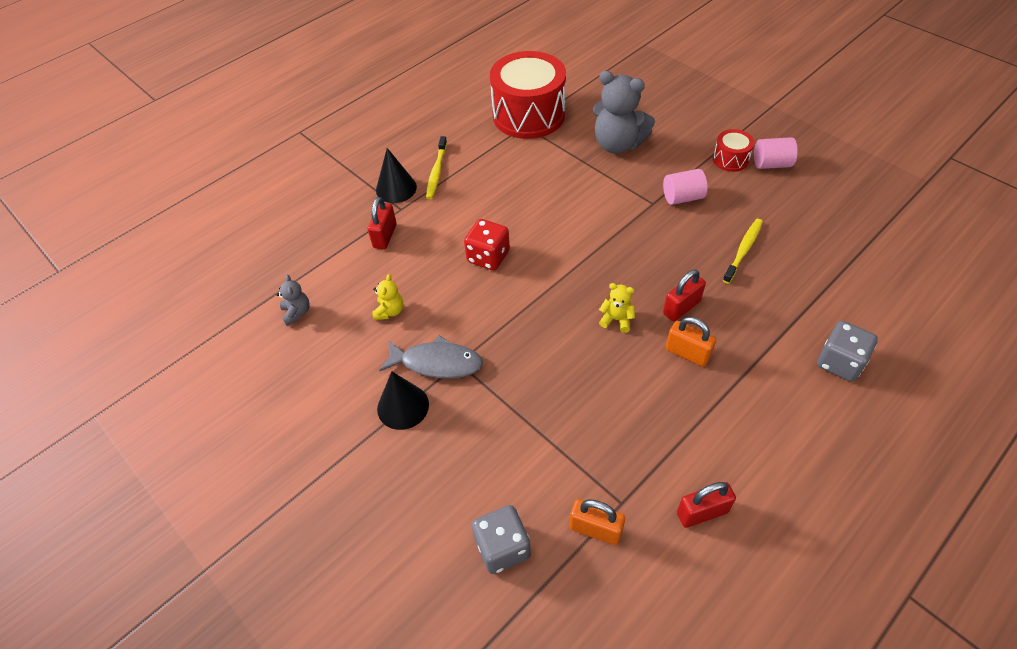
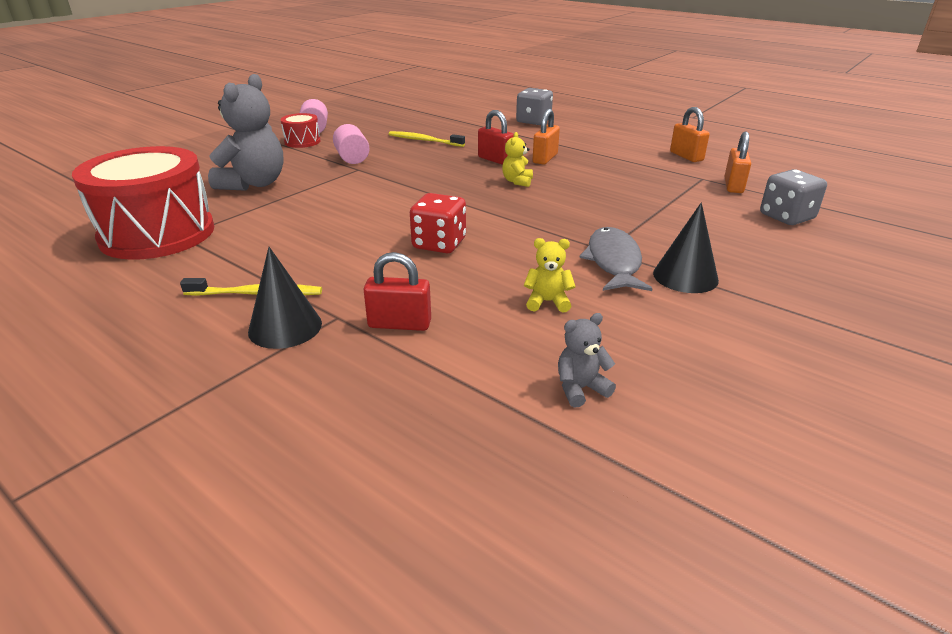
camera: 100 degrees left, 20 degrees down
(702, 512) = (686, 156): red padlock -> orange padlock

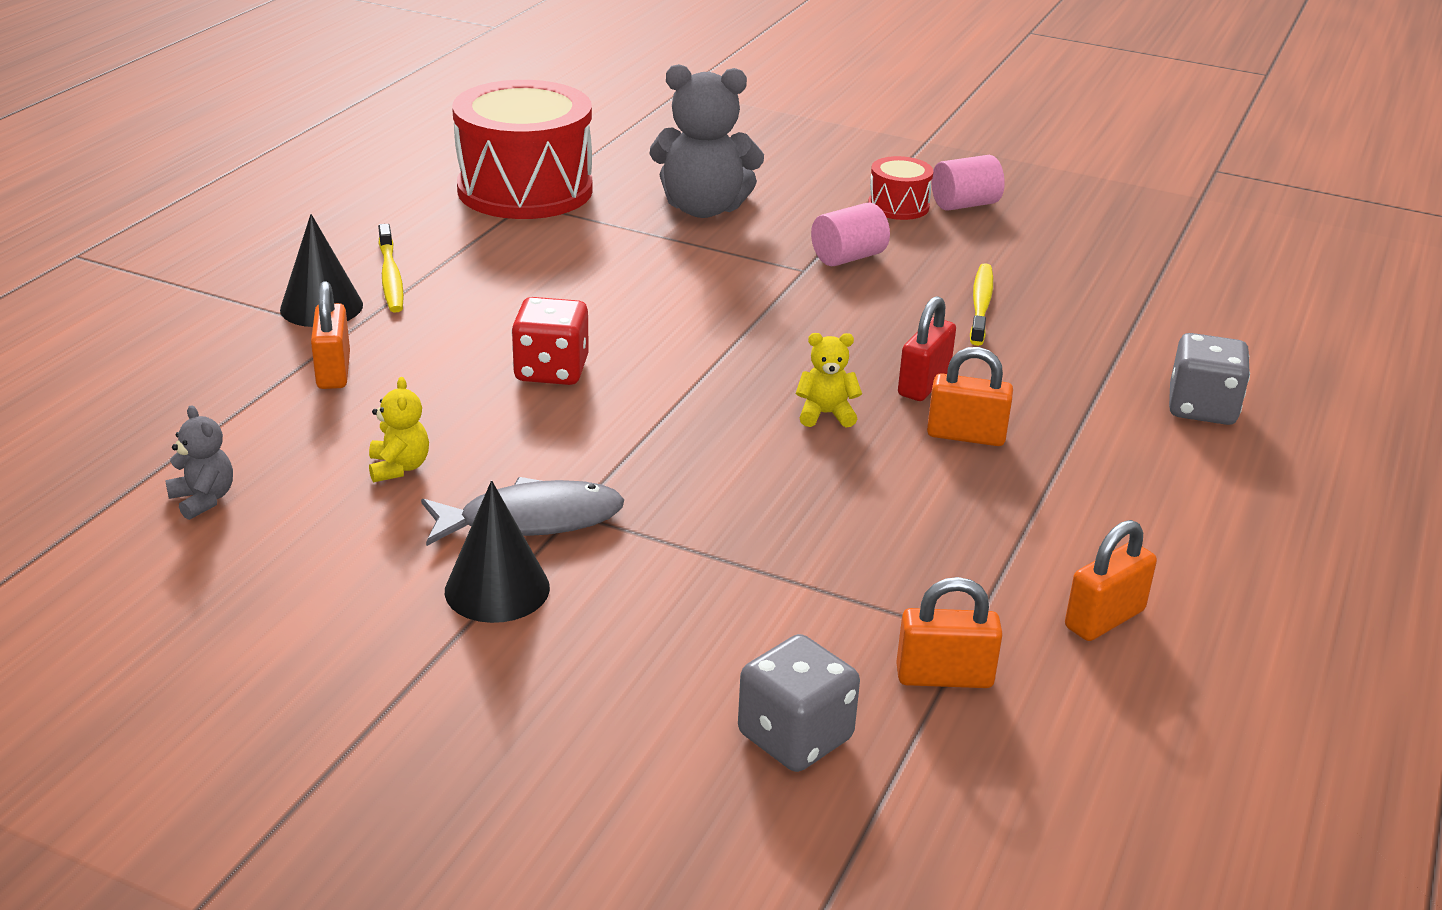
camera: 75 degrees right, 0 degrees up
(399, 324) = (333, 371): red padlock -> orange padlock

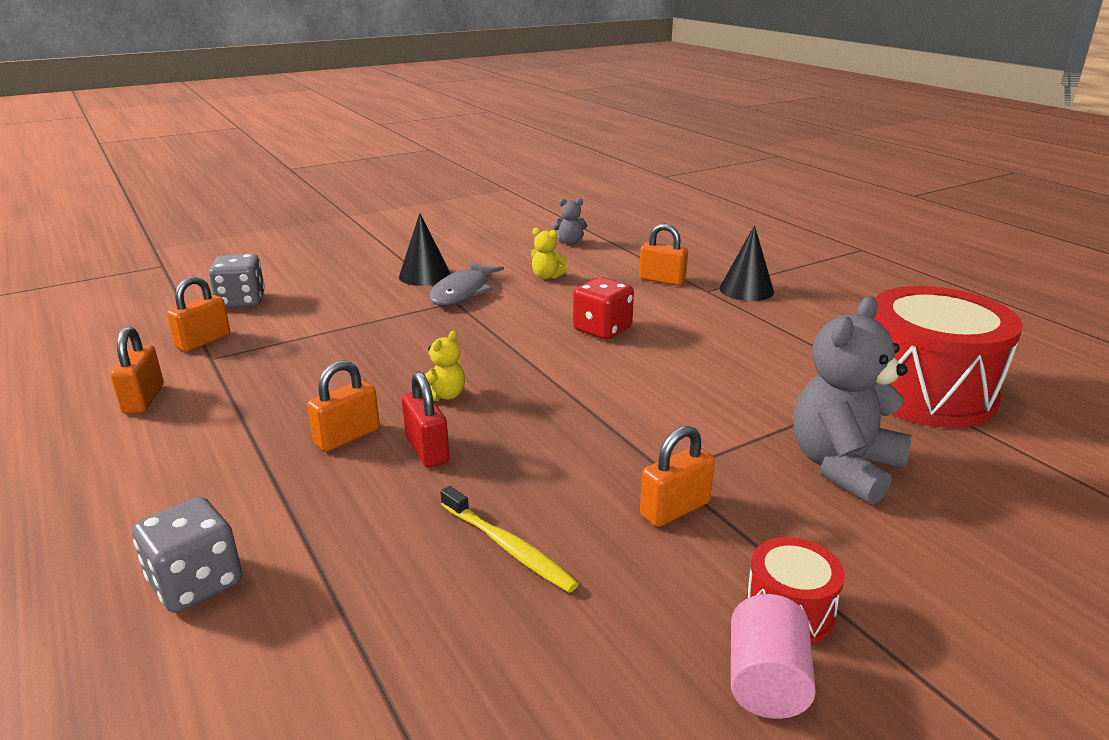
camera: 125 degrees right, 5 degrees down
(390, 277) = (776, 313): yellow toothbrush -> none
(848, 257) = (675, 509): pink cylinder -> orange padlock

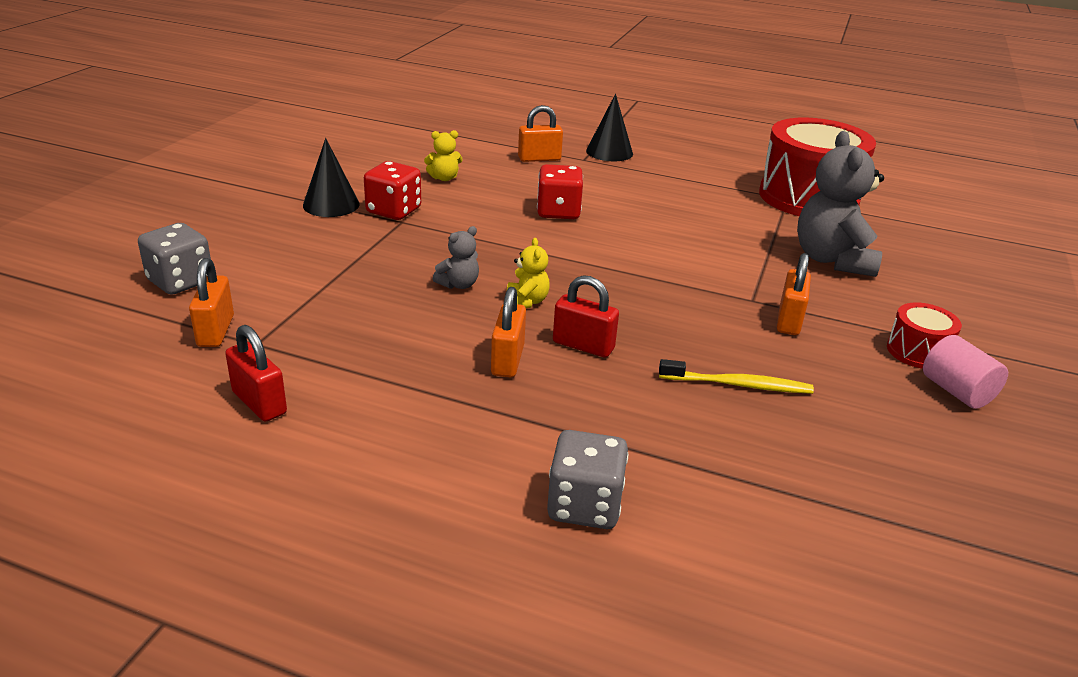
camera: 40 degrees left, 5 degrees up
(143, 399) = (259, 403): orange padlock -> red padlock
(463, 292) = (393, 211): grey fish -> red dice
(570, 242) = (413, 141): grey teddy bear -> grey teddy bear (459, 284)

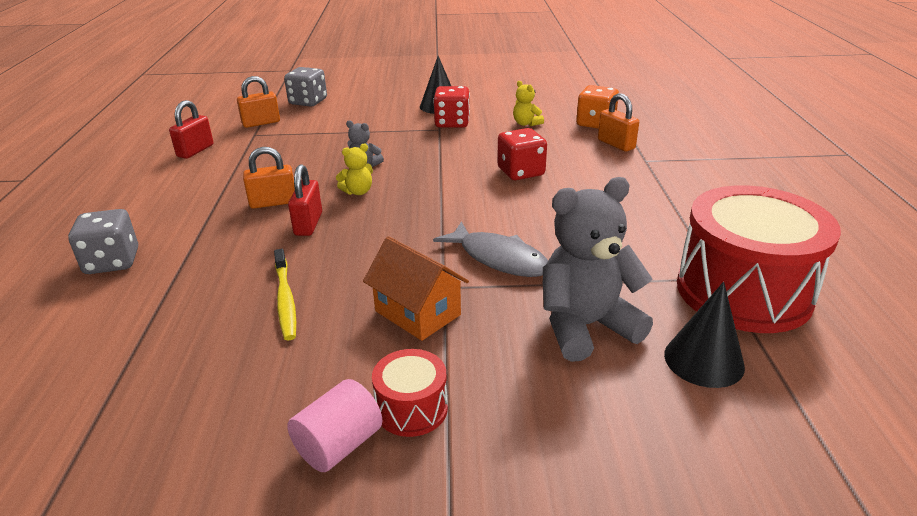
camera: 70 degrees right, 0 degrees up
(482, 151) = (595, 123): none -> orange dice
(609, 152) = (681, 167): black cone -> black cone (703, 360)
(718, 265) = (499, 258): none -> grey fish
(789, 321) = (417, 313): orange padlock -> orange house

